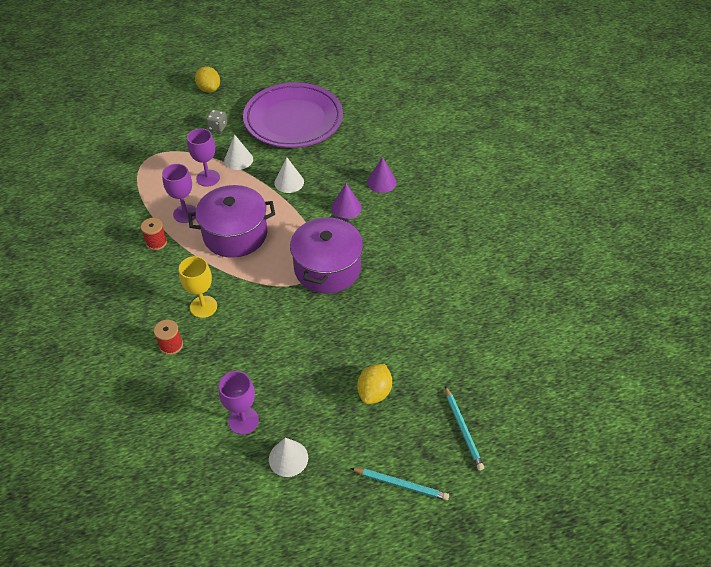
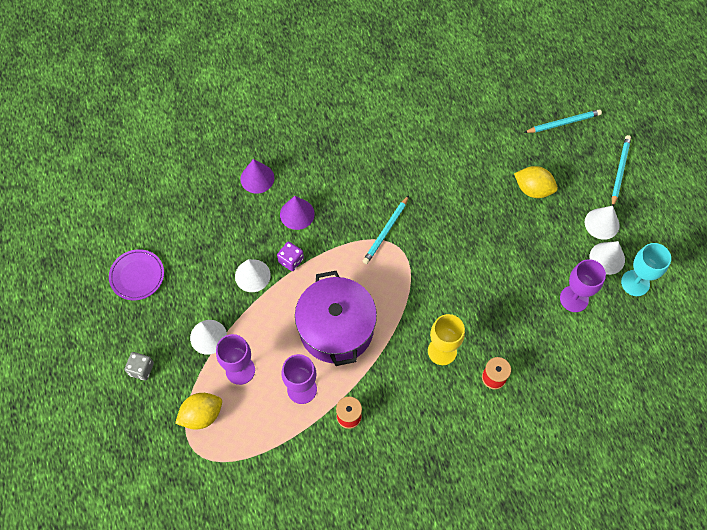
camera: 90 degrees left, 15 degrees up
(209, 89) = (56, 390): yellow lemon -> yellow lemon (202, 415)
(256, 484) = (635, 283): none -> turquoise goblet
(293, 120) = (137, 276): purple plate -> purple plate, size x0.43
(301, 205) = (291, 260): none -> purple dice
(327, 268) = (386, 231): purple pot -> turquoise pencil
(331, 457) = (602, 223): none -> white cone

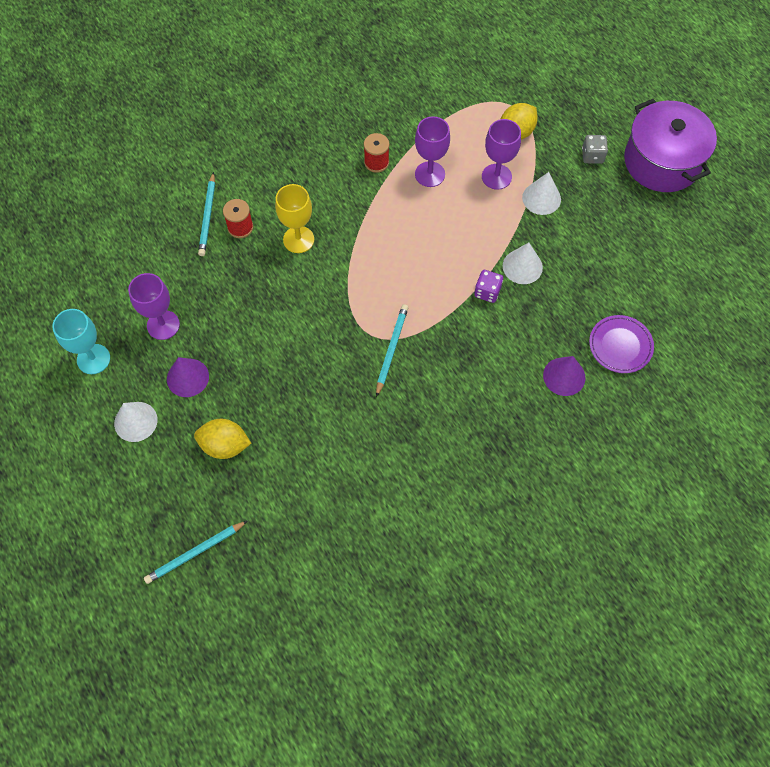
camera: 165 degrees right, 0 degrees up
(137, 276) = (643, 237): purple plate -> purple plate (620, 346)
(297, 214) = (500, 345): purple cone -> purple cone (187, 377)
(336, 328) = (414, 235): purple pot -> purple pot (662, 161)
(607, 258) = (127, 380): white cone -> none
(620, 171) = (115, 499): turquoise pencil -> turquoise pencil (207, 216)

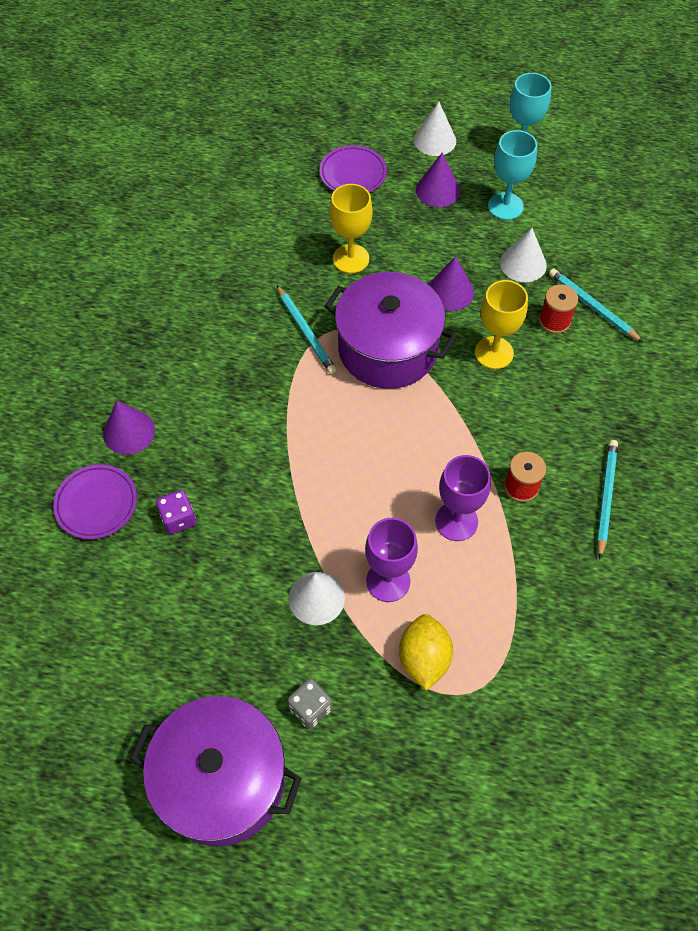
camera: 135 degrees right, 5 degrees down
(163, 325) = (505, 206): purple goblet -> turquoise goblet
(195, 552) = (293, 109): turquoise pencil -> turquoise pencil (606, 498)
(225, 445) = (353, 174): yellow lemon -> purple plate
(274, 298) = (450, 292): none -> purple cone
(306, 377) = (350, 259): none -> yellow goblet
(355, 295) = (388, 348): none -> purple pot
(487, 292) = (273, 449): purple dice -> purple dice (178, 519)
(522, 266) = (264, 503): white cone -> white cone (523, 264)

